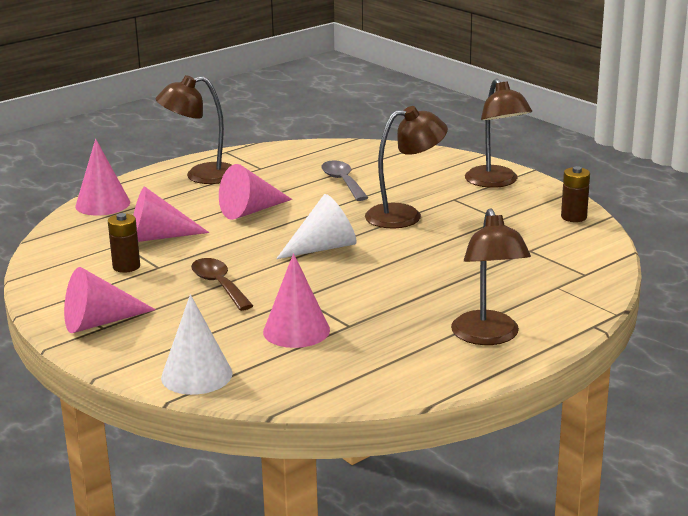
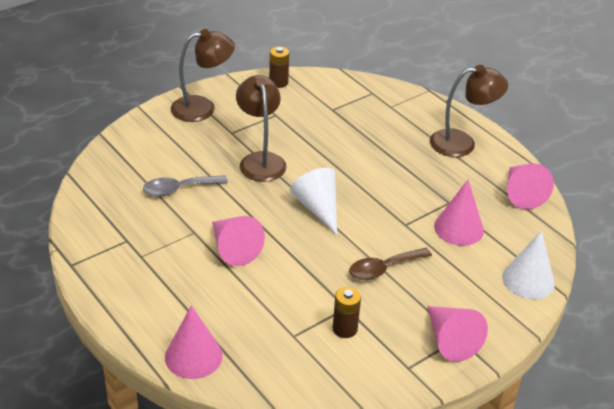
camera: 90 degrees left, 15 degrees up
(158, 237) = (283, 310): pink cone -> pink cone (521, 194)
(201, 176) = (136, 282): brown lamp -> none

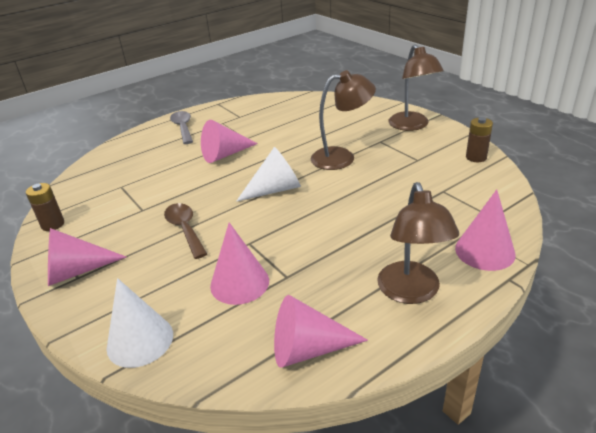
camera: 95 degrees right, 5 degrees down
(179, 189) = (297, 127): grey spoon -> grey spoon (183, 128)
(193, 356) = (119, 149): pink cone -> pink cone (484, 251)
(345, 329) = (117, 210): brown battery -> brown battery (53, 224)

